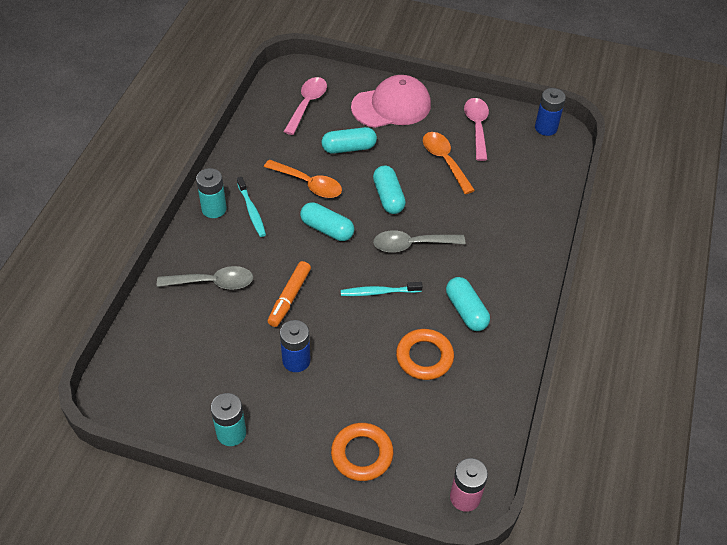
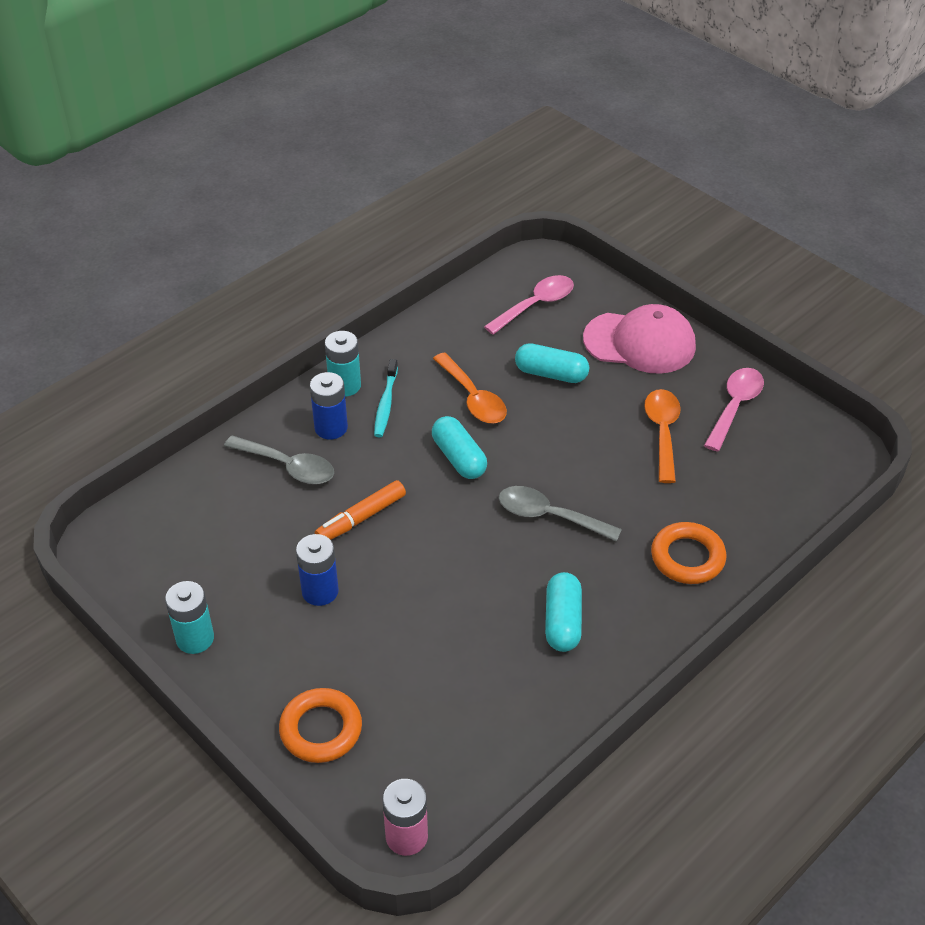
camera: 30 degrees right, 5 degrees down
(378, 292) = (469, 555): turquoise toothbrush -> none
(388, 197) = (559, 449): turquoise capsule -> none
(424, 357) = (472, 653): orange ring -> orange ring (687, 557)
(546, 128) = (830, 441): blue battery -> blue battery (331, 428)

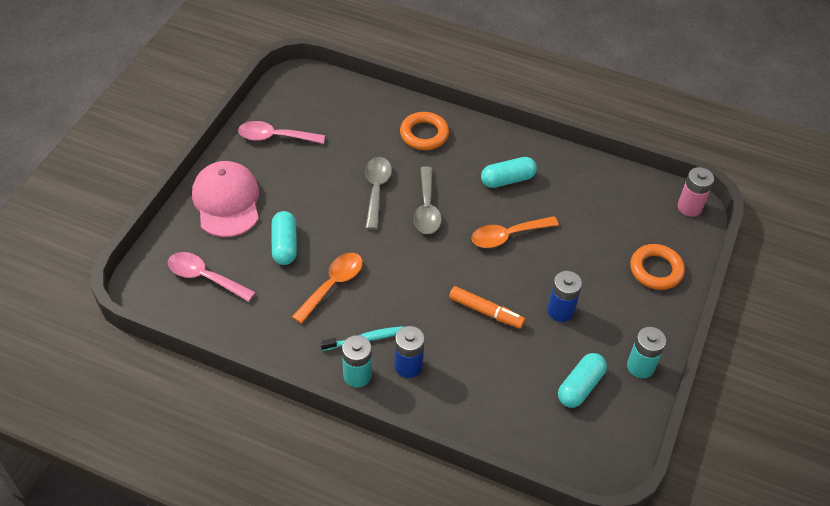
camera: 115 degrees left, 5 degrees up
(288, 466) = (462, 378): grey spoon -> grey spoon (376, 190)
(459, 458) = (399, 274): turquoise capsule -> turquoise capsule (580, 386)
(662, 432) = (318, 169): orange spoon -> orange spoon (507, 236)

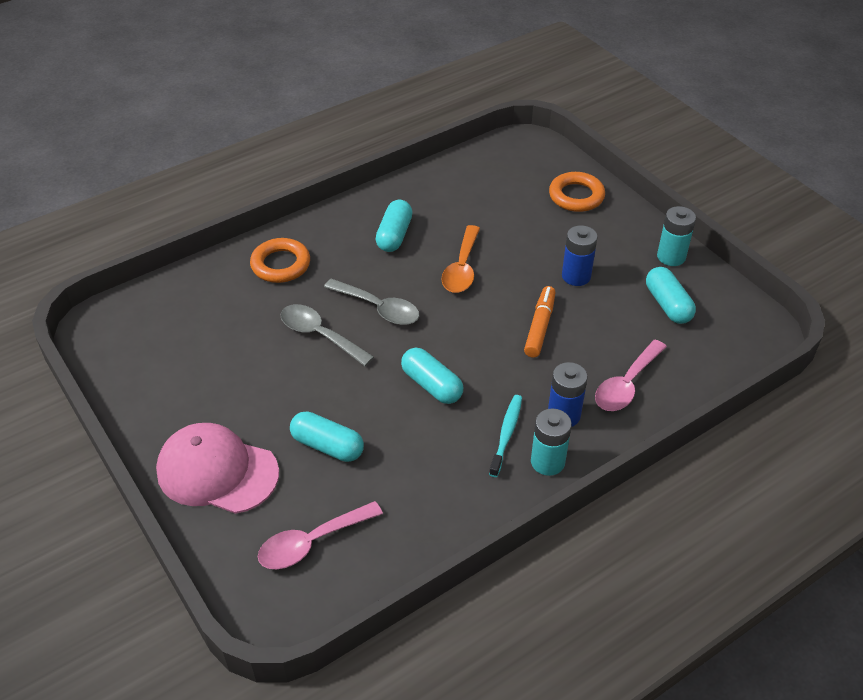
camera: 55 degrees left, 5 degrees down
(275, 137) = (163, 384): pink spoon -> pink spoon (626, 384)
(333, 285) = (416, 428): orange spoon -> none
(378, 274) = (432, 385): none -> turquoise capsule
(486, 312) = (540, 326): orange marker -> orange marker turned 45 degrees counterclockwise
(689, 207) = (525, 143): pink battery -> none

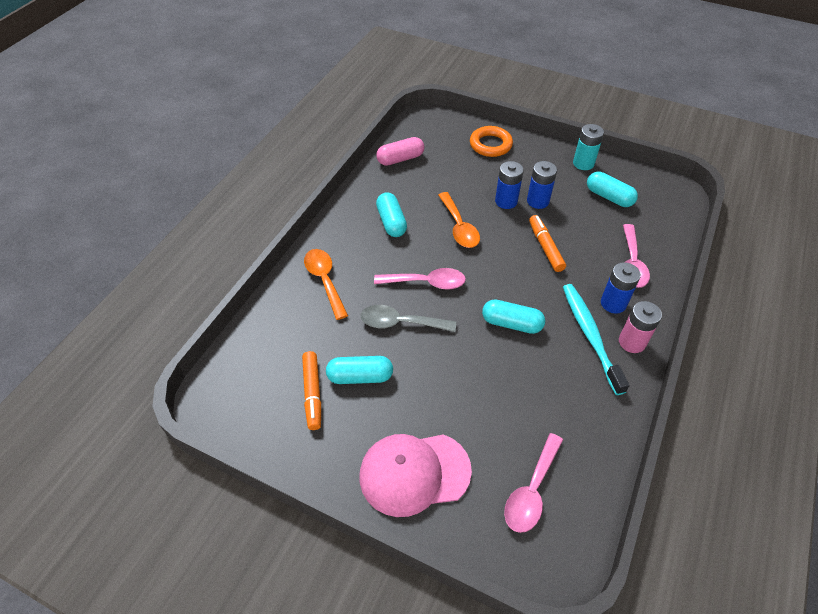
camera: 30 degrees left, 5 degrees up
(185, 360) = (312, 393): none -> orange marker
(280, 265) = (325, 280): orange ring -> orange spoon
(327, 446) = (479, 407): turquoise capsule -> turquoise capsule (360, 376)
(379, 308) = (426, 282): grey spoon -> pink spoon
(460, 175) = (400, 159): none -> pink capsule
(506, 434) = (590, 335): turquoise toothbrush -> turquoise toothbrush, size x1.61
(538, 262) = (506, 201): none -> blue battery
(547, 462) = (632, 342): turquoise battery -> pink battery

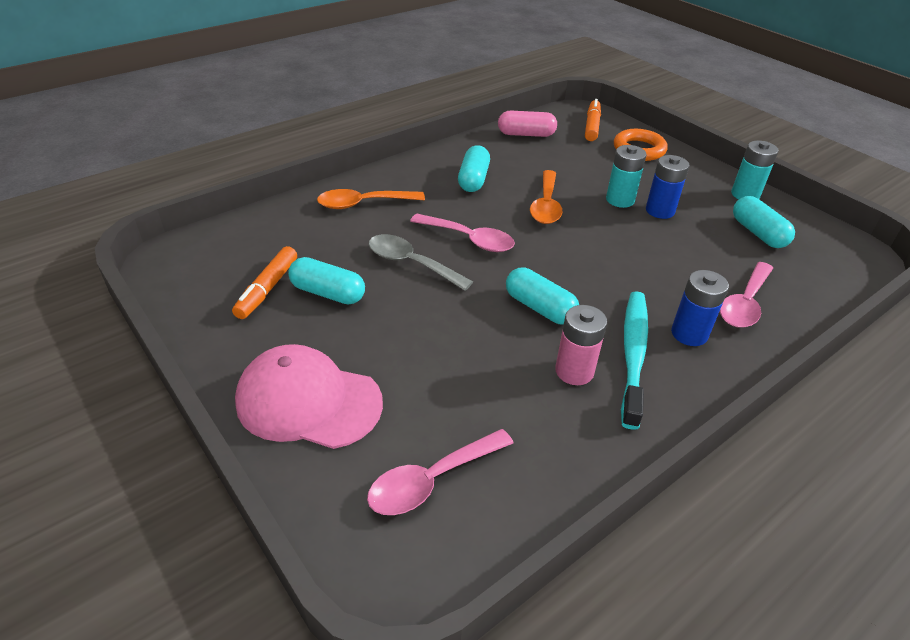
camera: 25 degrees right, 10 degrees down
(325, 280) = (363, 204): orange spoon -> orange spoon turned 105 degrees counterclockwise
(506, 201) = (620, 200): blue battery -> turquoise battery
(545, 247) = (638, 253): orange marker -> orange marker (592, 126)
(632, 342) = (687, 381): pink battery -> pink battery (574, 371)

